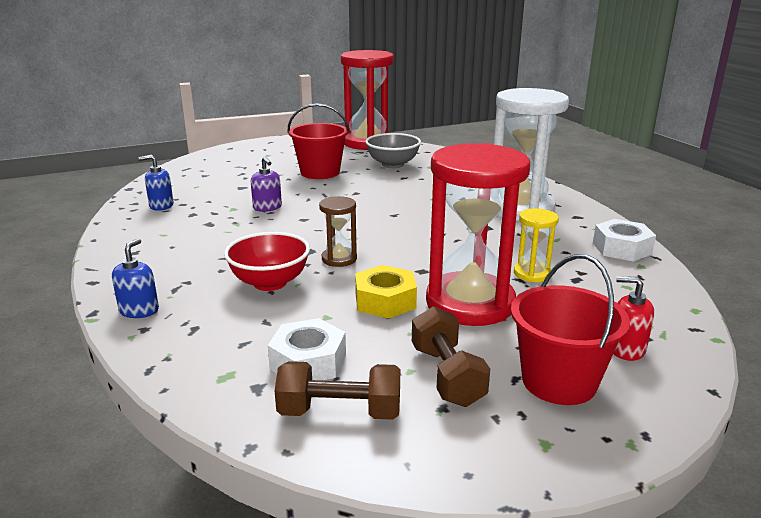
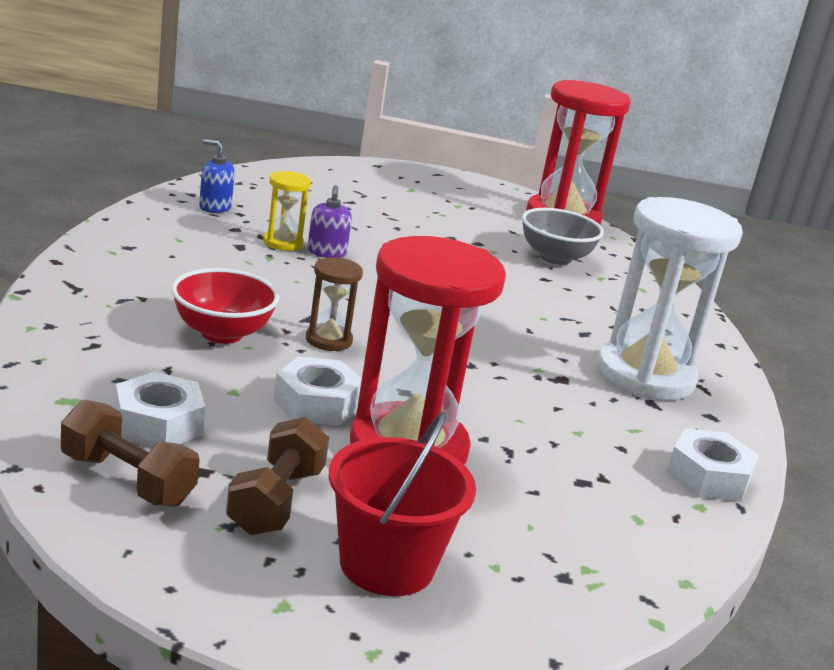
camera: 25 degrees right, 0 degrees up
(139, 310) = (65, 306): blue soap dispenser -> none
(320, 172) = (446, 234): red bucket -> none
(385, 301) = (317, 403): yellow nut -> white nut
(532, 274) = (535, 452): yellow hourglass -> yellow hourglass (283, 243)
(626, 349) = (519, 575): red soap dispenser -> none

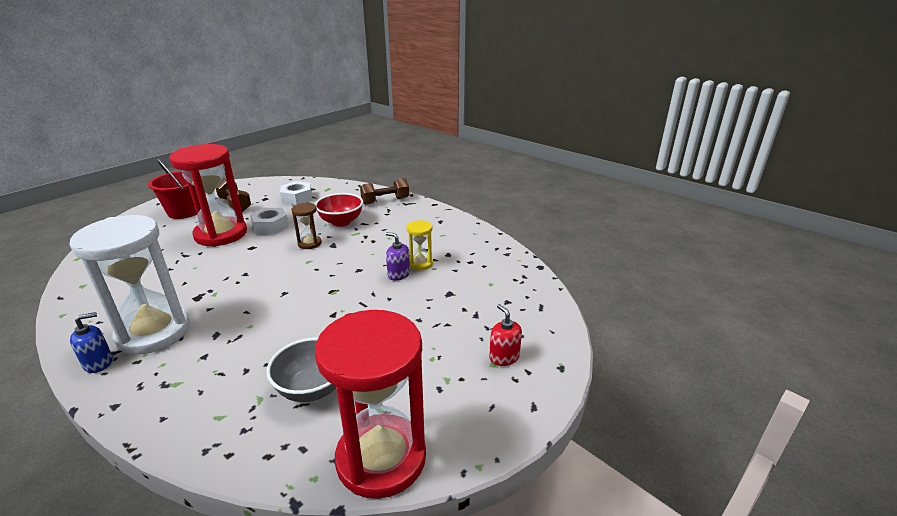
camera: 130 degrees right, 5 degrees up
(127, 480) = (276, 189): brown dumbbell -> brown dumbbell (385, 201)
(215, 207) = (482, 256): blue soap dispenser -> blue soap dispenser (99, 363)
(396, 186) = (504, 357): none -> red soap dispenser
(708, 477) = (83, 300): white nut -> none

